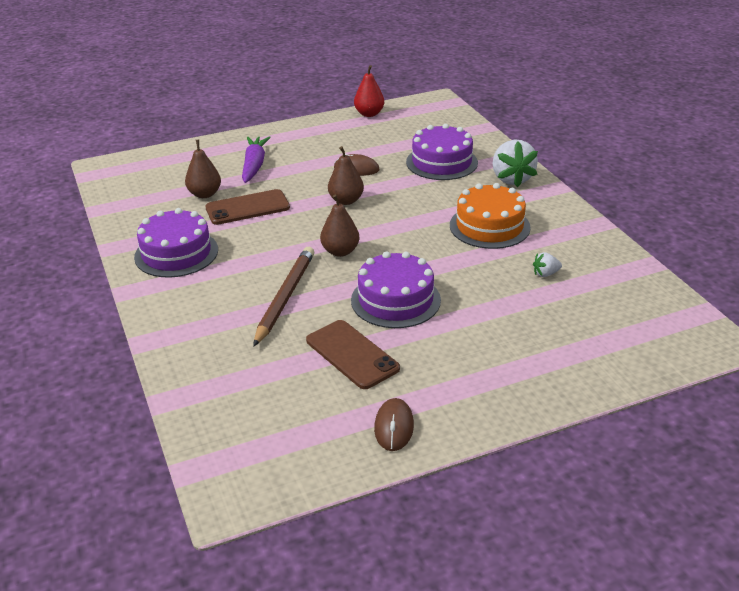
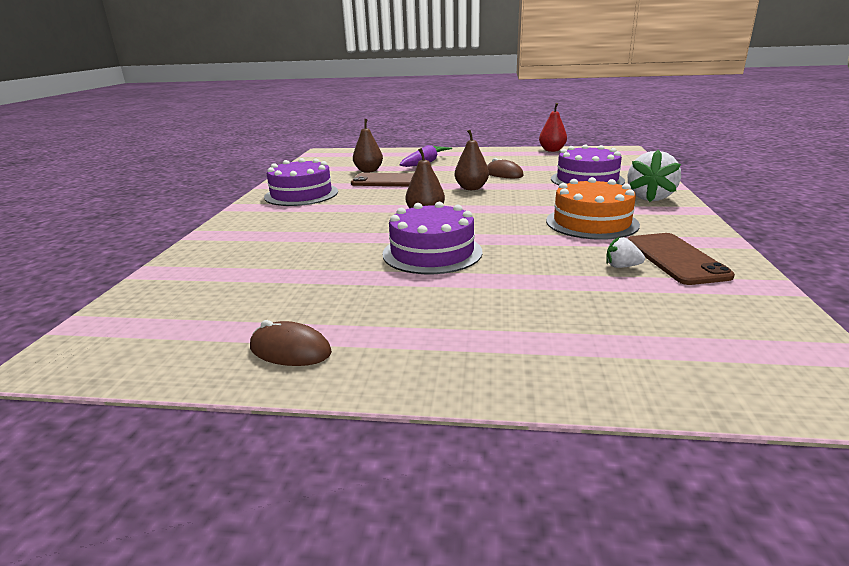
camera: 30 degrees right, 10 degrees down
(285, 297) = (339, 231): brown pencil -> none
(352, 354) = (337, 280): brown phone -> brown phone (675, 259)
(394, 427) = (290, 350): brown mouse -> brown mouse turned 75 degrees clockwise

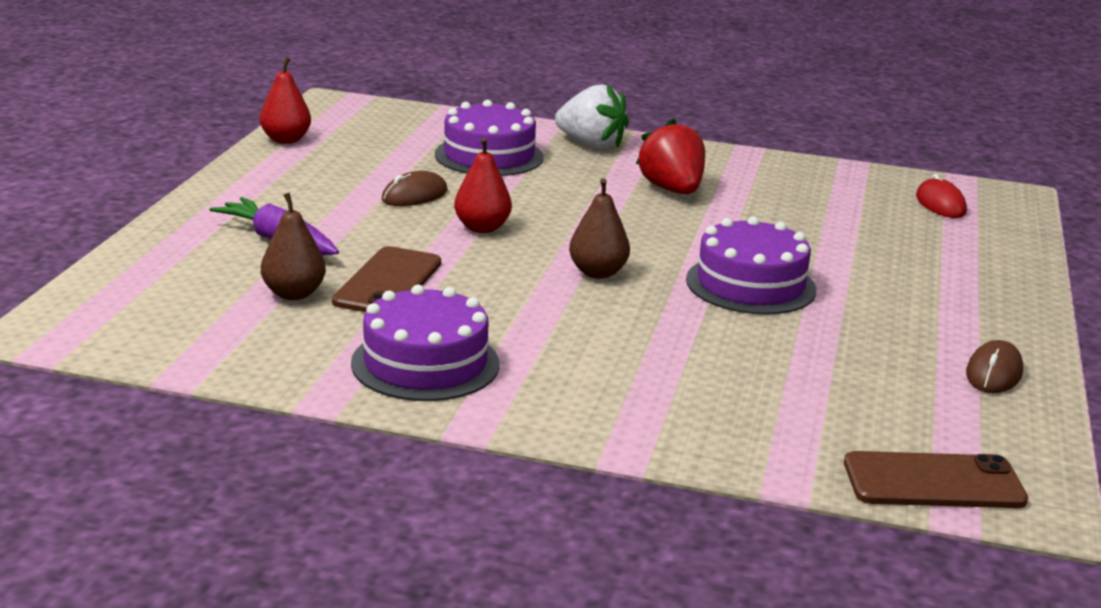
camera: 85 degrees left, 0 degrees up
(471, 188) = (482, 228): brown pear -> red pear
(591, 222) = (672, 190): orange cake -> red strawberry
(621, 266) = (805, 205): white strawberry -> none
(675, 259) = (789, 181): brown phone -> brown phone (933, 482)
(725, 335) = (940, 204): none -> red mouse

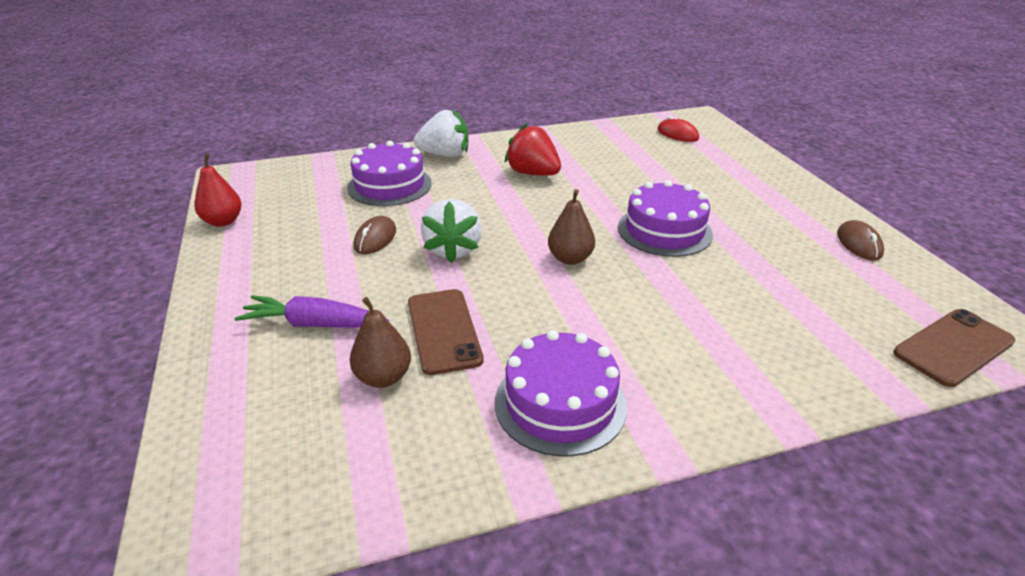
camera: 30 degrees left, 10 degrees up
(482, 228) = (453, 249): red pear -> white strawberry

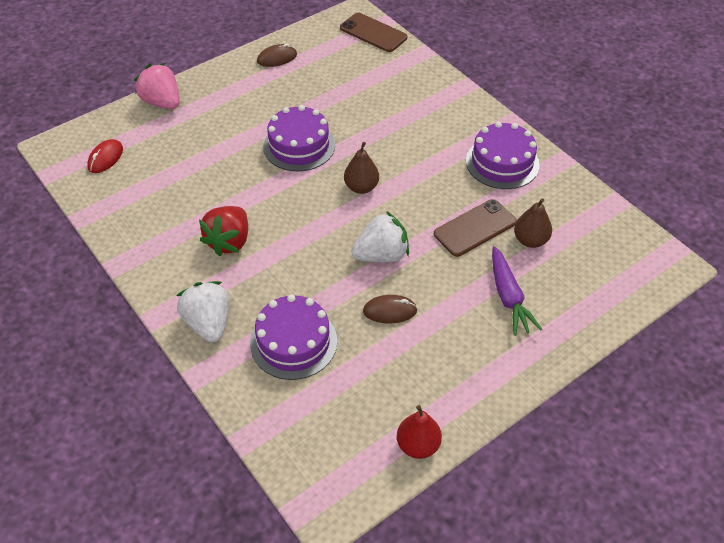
camera: 110 degrees left, 15 degrees up
(762, 165) = (162, 102): none -> pink strawberry

